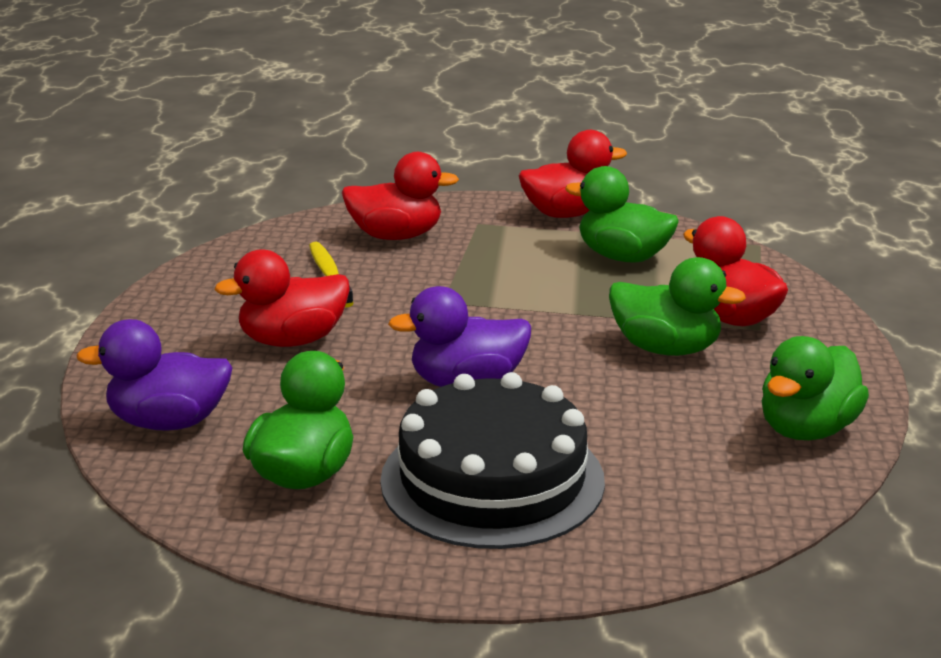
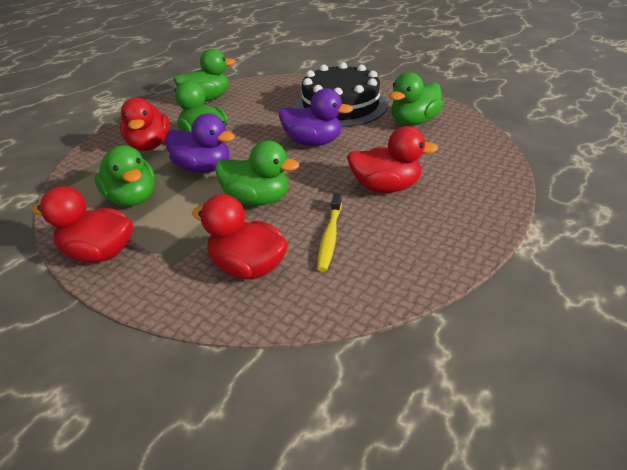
camera: 150 degrees left, 10 degrees up
(169, 422) = (471, 155): purple duck -> purple duck (203, 168)
(460, 289) = (257, 199): none -> green duck

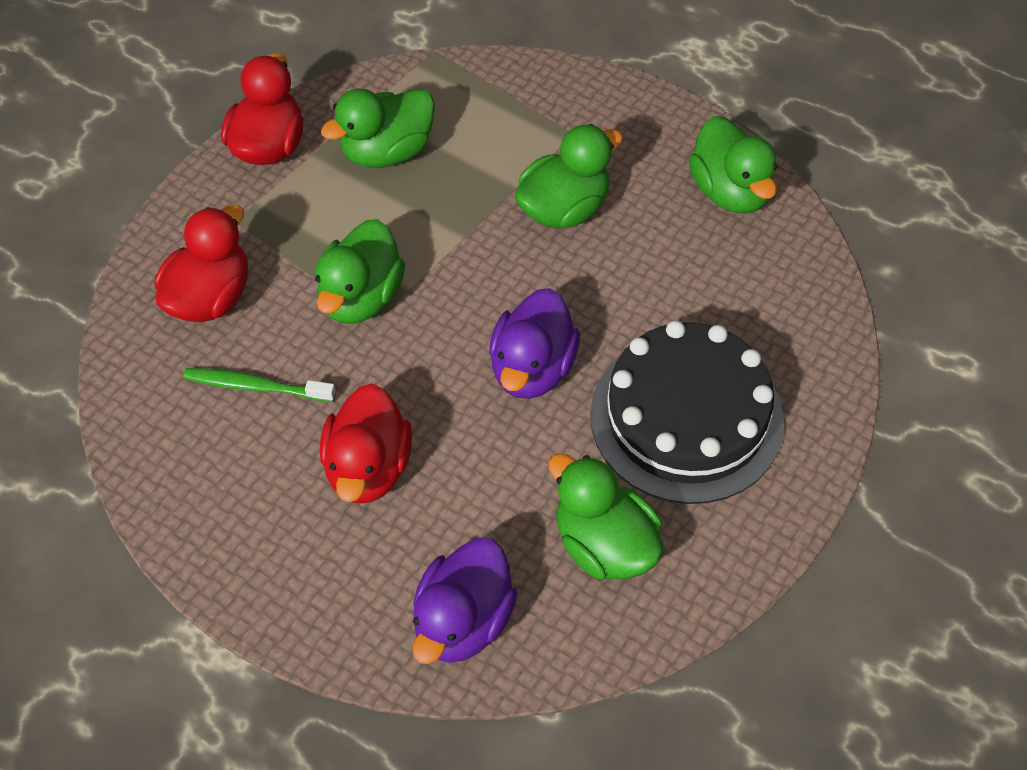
camera: 90 degrees right, 20 degrees up
(149, 145) = (544, 140): red duck -> none
(203, 168) = (461, 221): purple duck -> purple duck (463, 620)
(330, 236) = (256, 386): yellow toothbrush -> green toothbrush

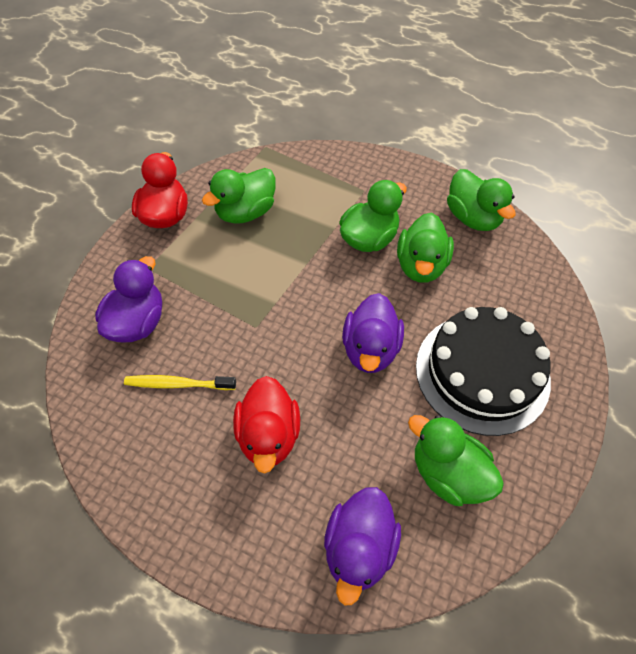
camera: 10 degrees left, 0 degrees up
(211, 297) = (137, 322): red duck -> purple duck
(256, 386) = (178, 384): green toothbrush -> yellow toothbrush
(361, 297) = (243, 311): green duck -> green duck (421, 265)

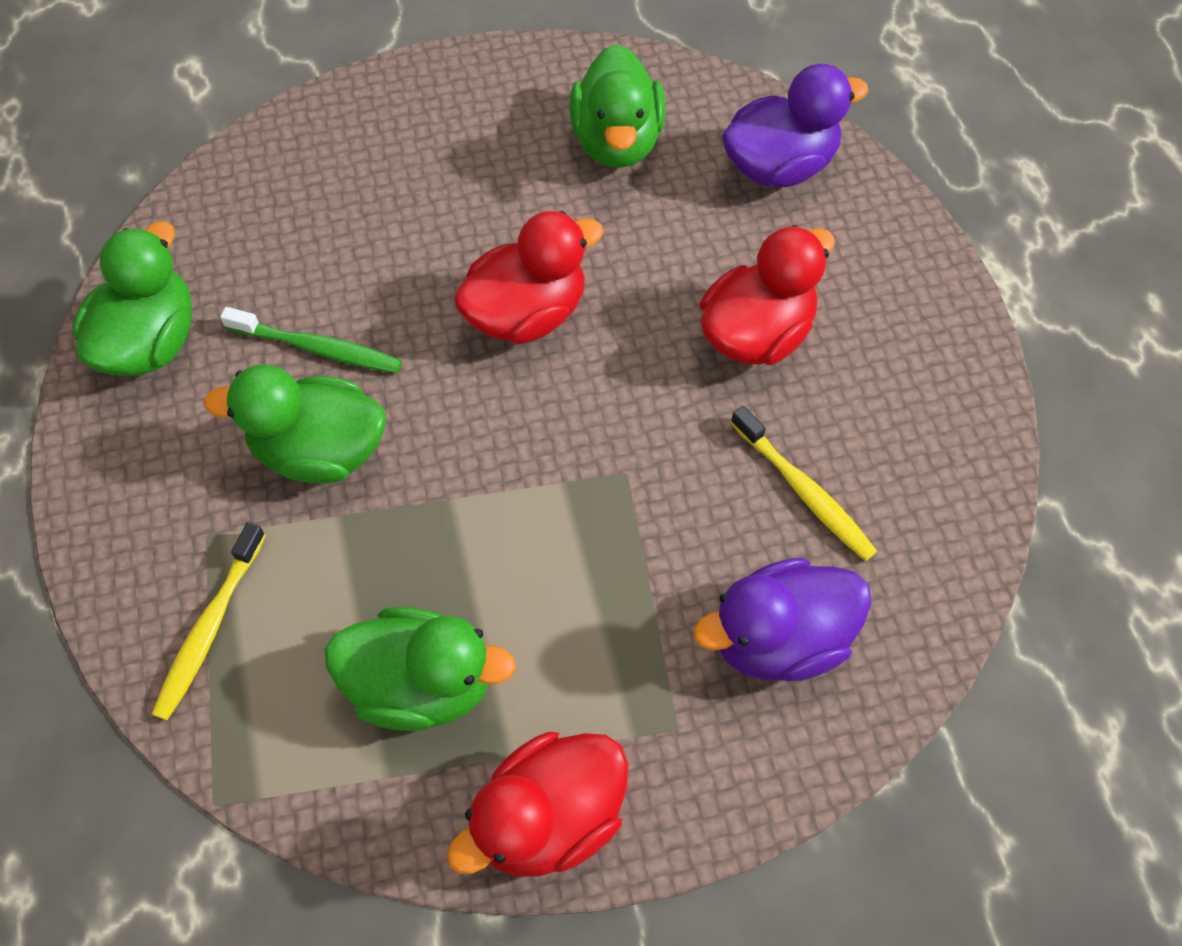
camera: 130 degrees left, 5 degrees up
(326, 174) = (210, 628): none -> yellow toothbrush
(370, 349) = (527, 313): purple duck -> red duck
(421, 265) = (318, 348): green duck -> green toothbrush
(482, 372) = (447, 181): black cake -> none

